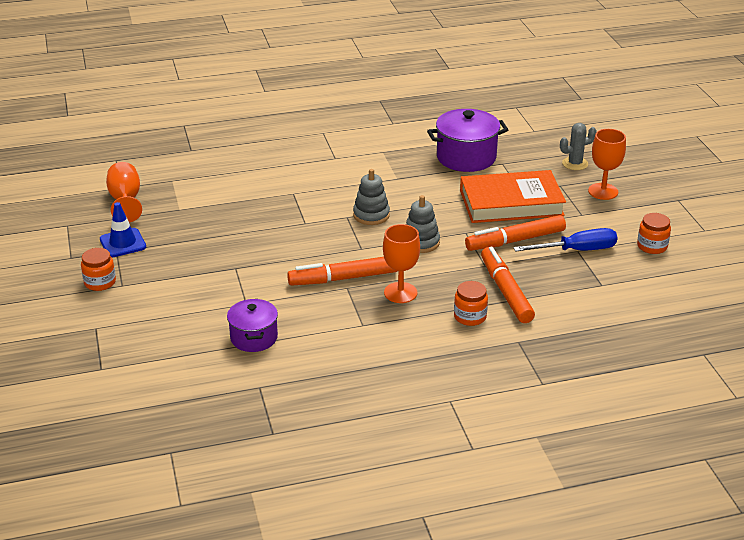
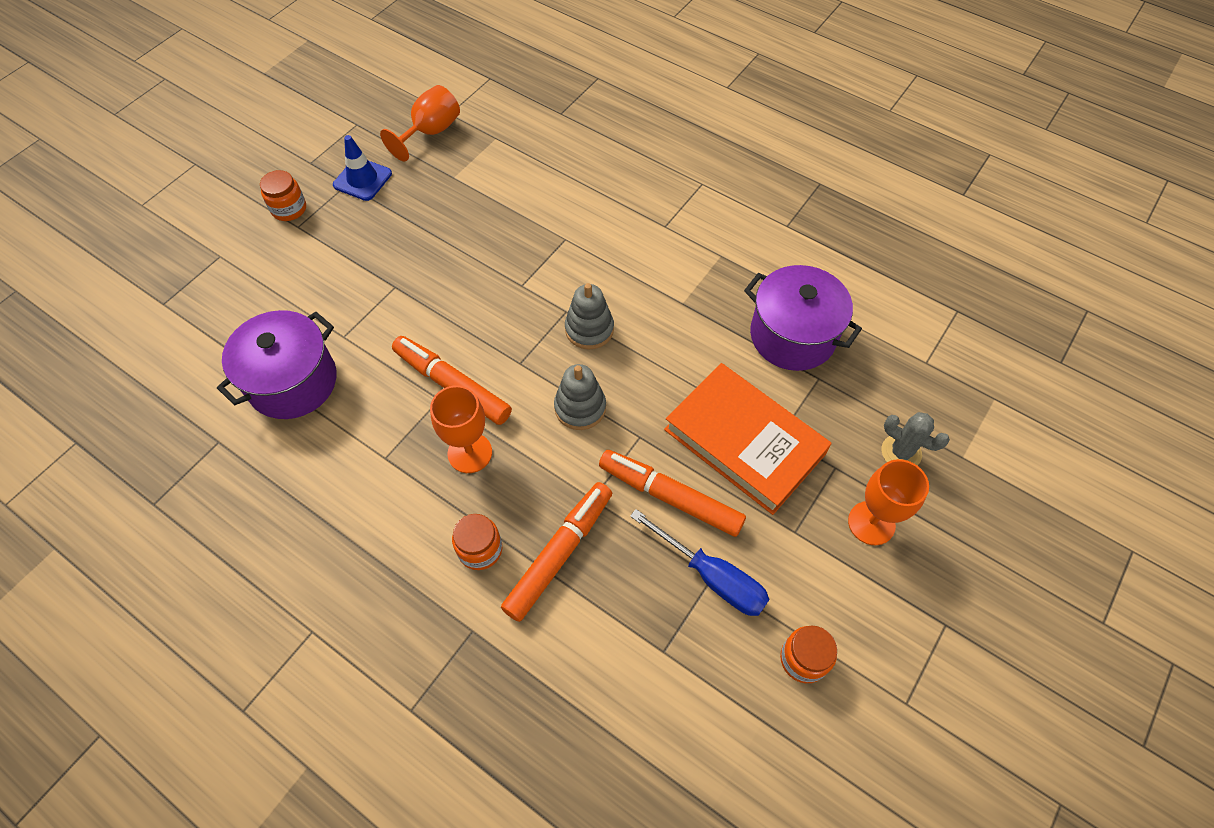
camera: 50 degrees right, 25 degrees up
(254, 338) = (293, 382): purple pot -> purple pot, size x1.56

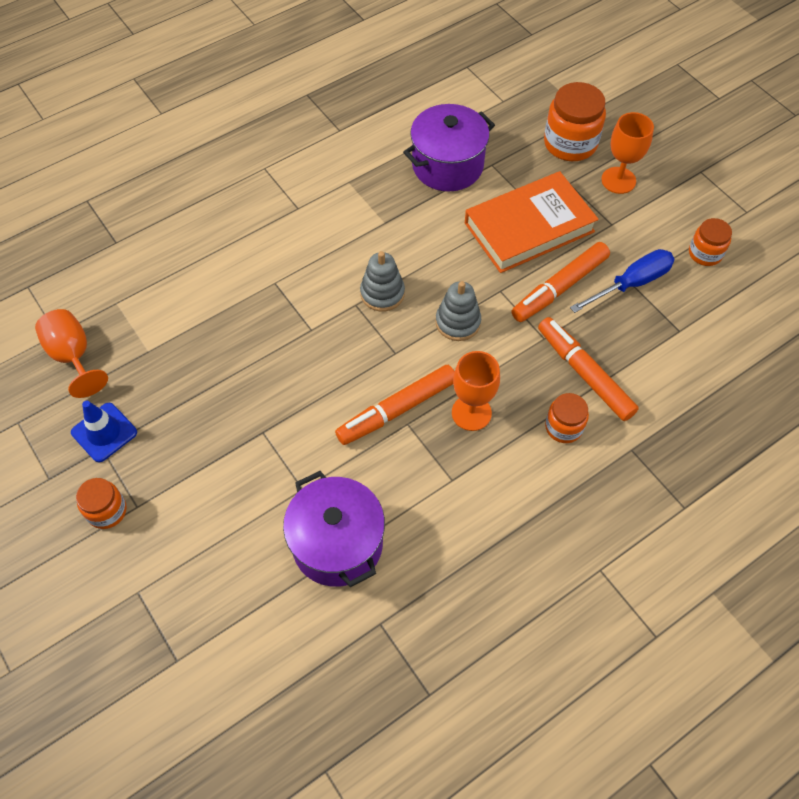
camera: 70 degrees left, 0 degrees up
(901, 452) = (570, 143): grey cactus -> orange jar

